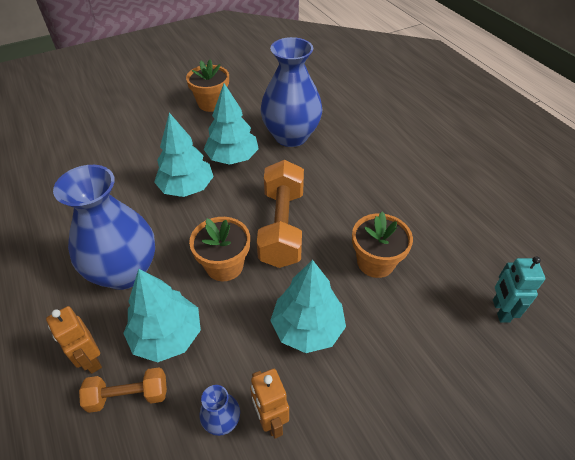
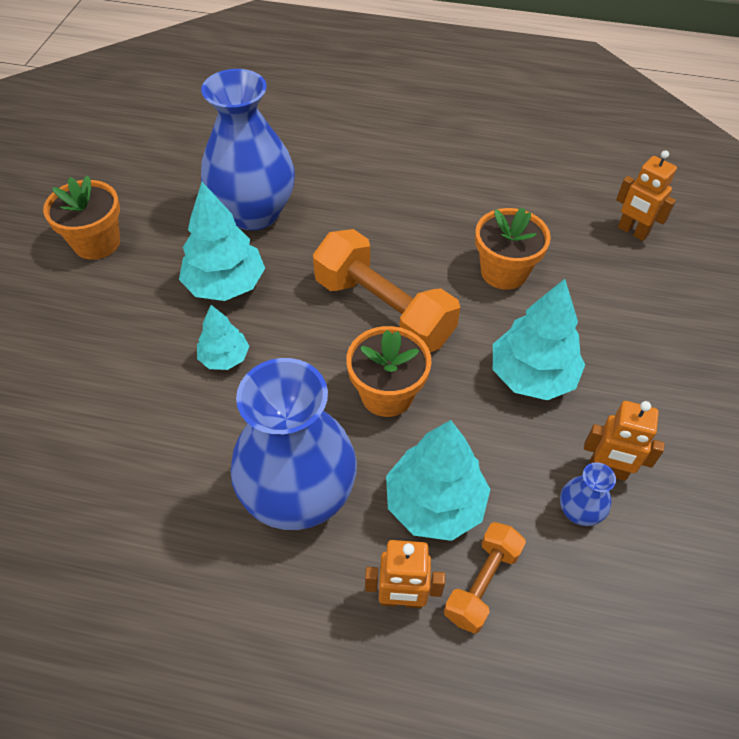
camera: 50 degrees left, 5 degrees up
(186, 187) = (224, 357): turquoise tree -> turquoise tree, size x0.58
(500, 311) = (632, 231): turquoise robot -> orange robot

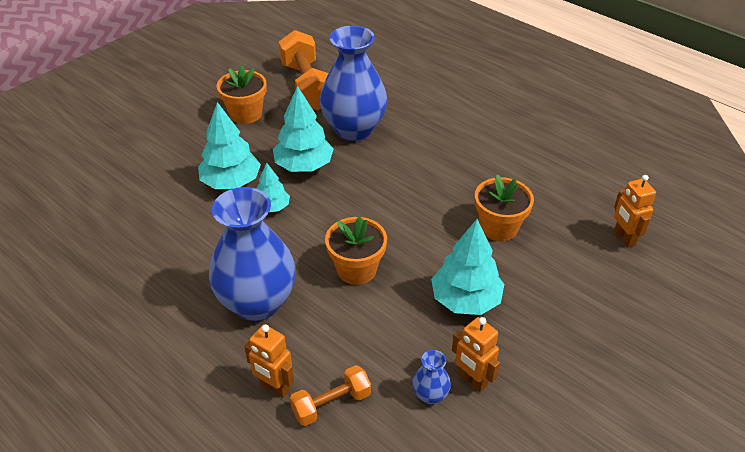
camera: 30 degrees right, 10 degrees down
(383, 311) = (393, 219): orange dumbbell -> orange dumbbell (307, 86)
(434, 503) = (337, 345): turquoise tree -> turquoise tree (231, 182)

